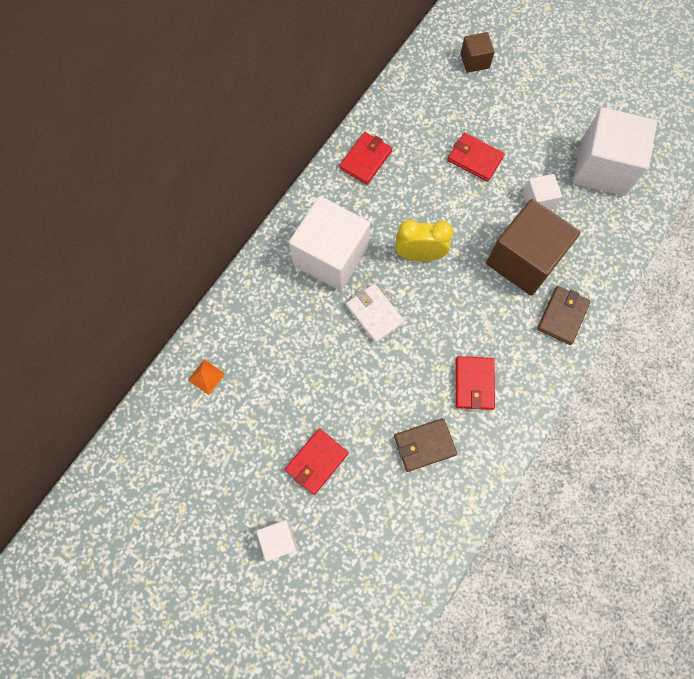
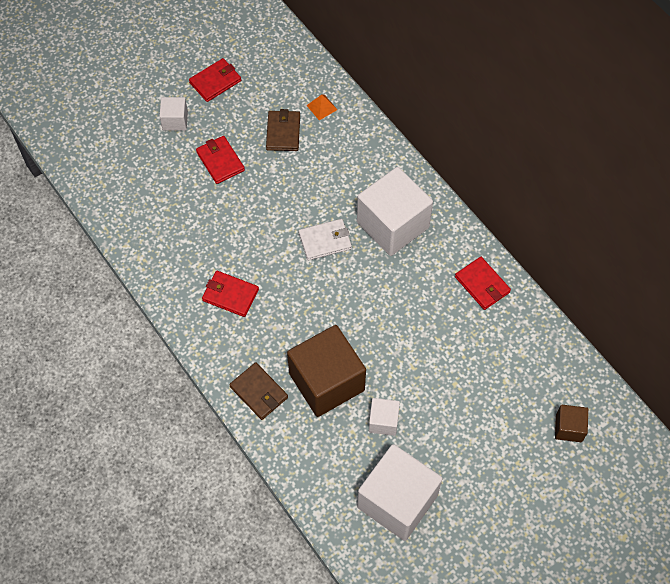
camera: 110 degrees right, 10 degrees down
(419, 254) = (366, 295): yellow clock -> none
(424, 445) = (197, 239): brown wallet -> brown wallet (283, 132)
(475, 159) = (450, 382): red wallet -> red wallet (215, 82)

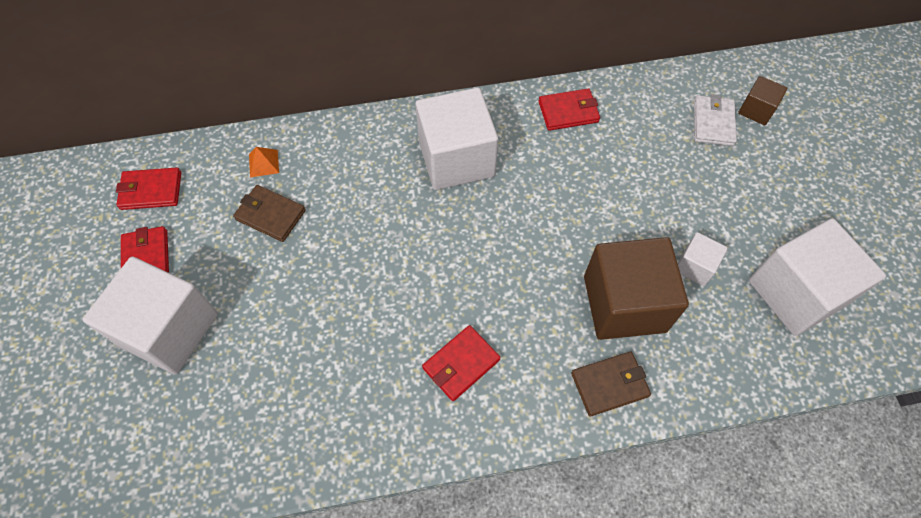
camera: 65 degrees left, 0 degrees up
(175, 121) = (169, 329): white cube -> white cube, size x2.10
(220, 161) = (265, 299): red wallet -> red wallet (151, 191)
(325, 241) = (441, 231): white wallet -> white wallet (713, 123)

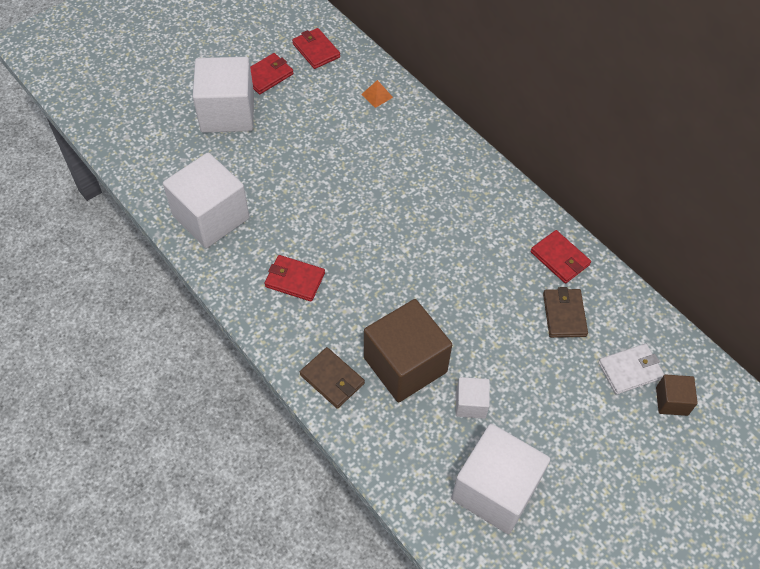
camera: 60 degrees right, 5 degrees down
(270, 215) = (339, 120): brown wallet -> brown wallet (564, 314)
(456, 159) = (460, 204): white cube -> white cube (211, 217)

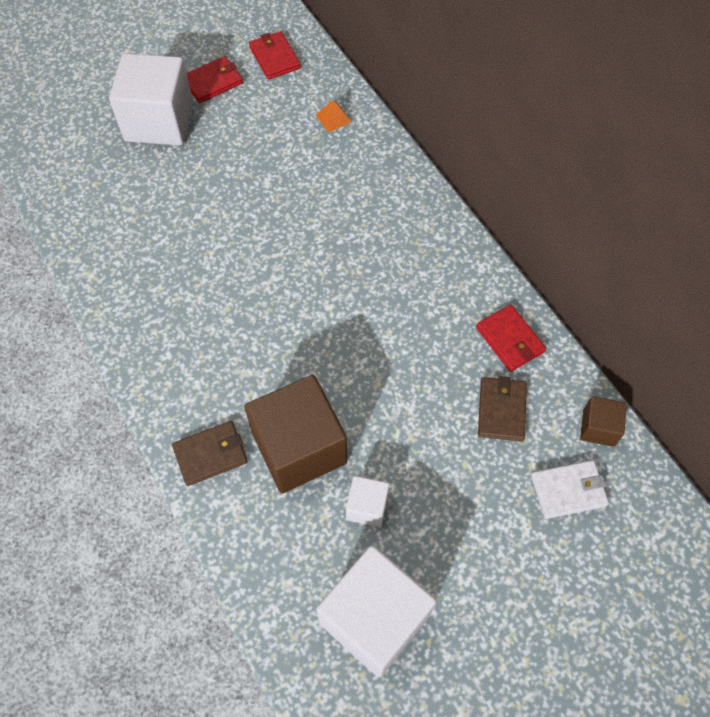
camera: 10 degrees right, 5 degrees up
(211, 217) = (114, 242): white cube -> none
(295, 280) = (193, 328): red wallet -> none
(332, 379) = (210, 454): brown wallet -> brown wallet turned 75 degrees counterclockwise
(671, 401) = (612, 536): brown cube -> brown cube (598, 428)

